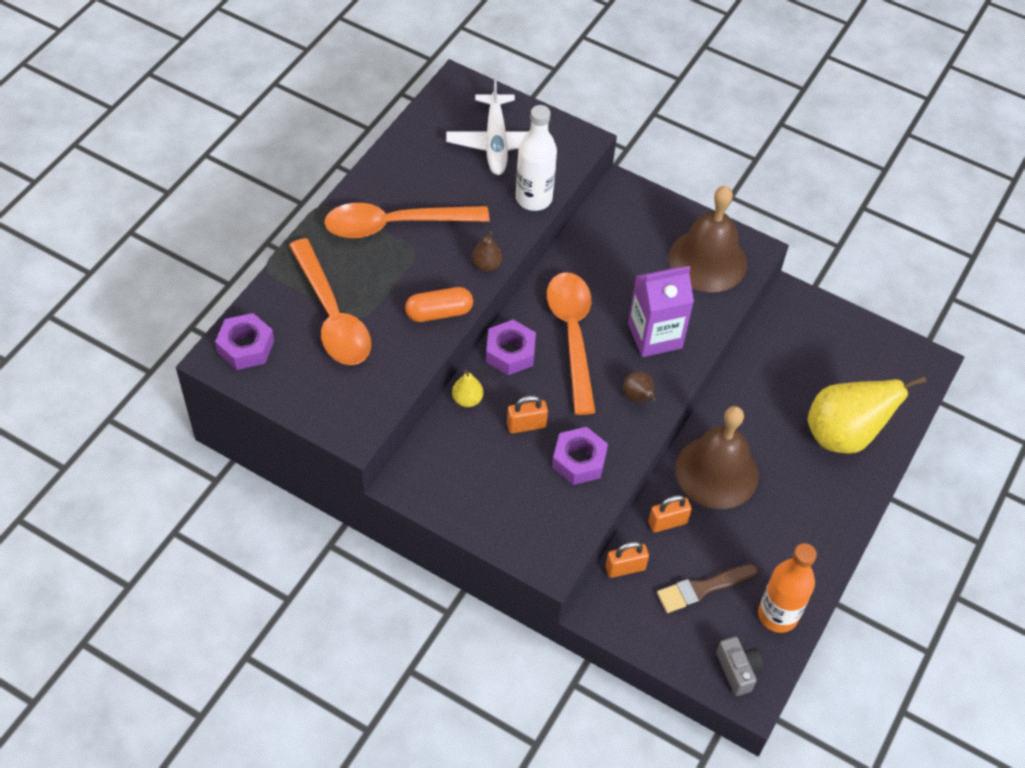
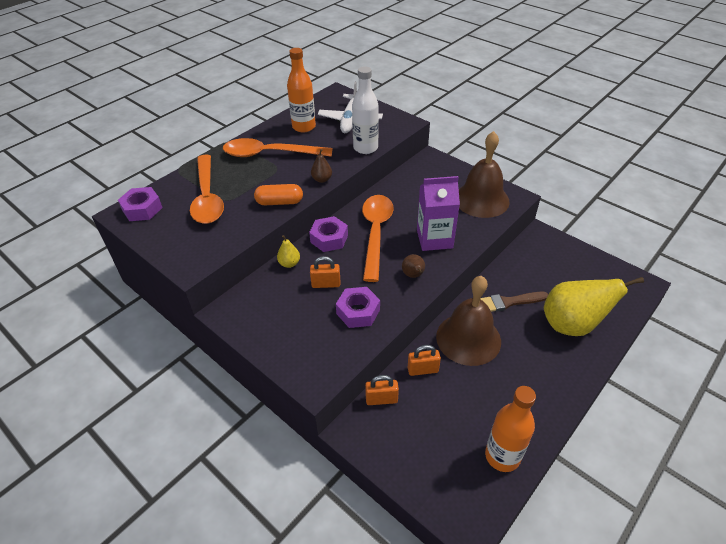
camera: 15 degrees right, 10 degrees down
(428, 164) = (304, 127): none -> orange bottle
(702, 588) = (441, 424): brown brush -> brown brush (508, 302)
(738, 670) = (460, 500): grey camera -> none

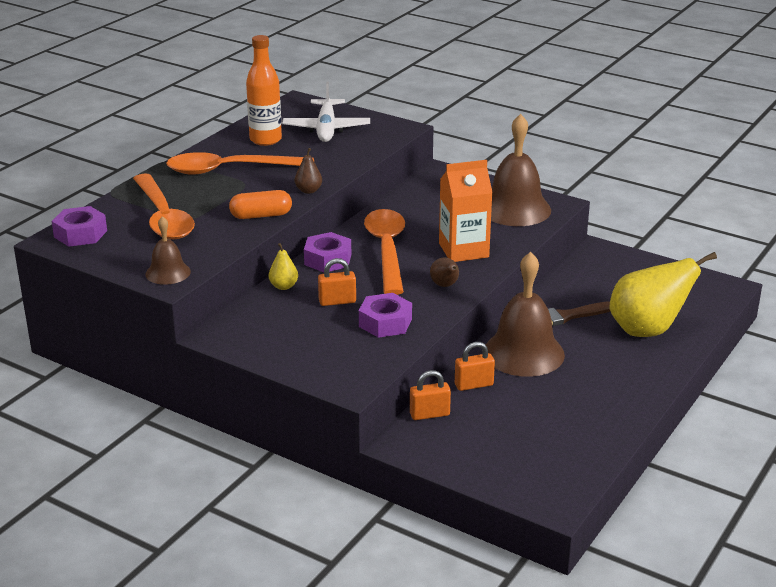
camera: 10 degrees left, 15 degrees down
(191, 257) = (168, 273): none -> brown bell
(365, 148) = (356, 156): white bottle -> none
(434, 239) = (463, 250): purple carton -> orange carton
(502, 456) = (583, 447): orange bottle -> none

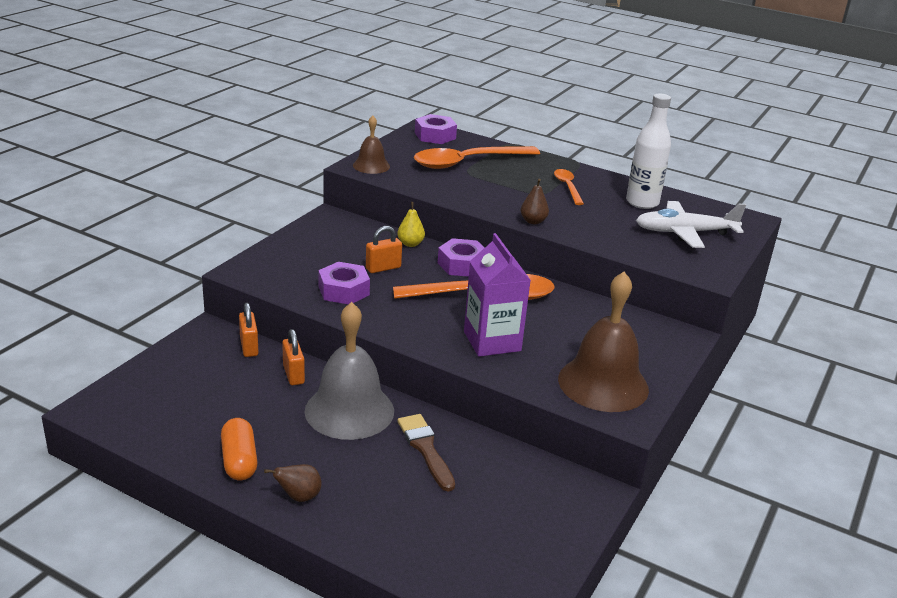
camera: 85 degrees right, 0 degrees up
(229, 170) = (567, 187): orange spoon -> orange spoon, size x0.51
(261, 215) = (476, 200): orange capsule -> orange capsule (239, 460)
(265, 140) = (642, 202): orange bottle -> white bottle
(337, 301) = (383, 268): orange padlock -> orange padlock turned 75 degrees clockwise
(445, 285) = (414, 326): brown pear -> brown pear (299, 497)
(463, 250) = (492, 341): orange carton -> purple carton
(523, 353) = (349, 410): brown bell -> grey bell
(647, 330) = (394, 513): yellow pear -> none

